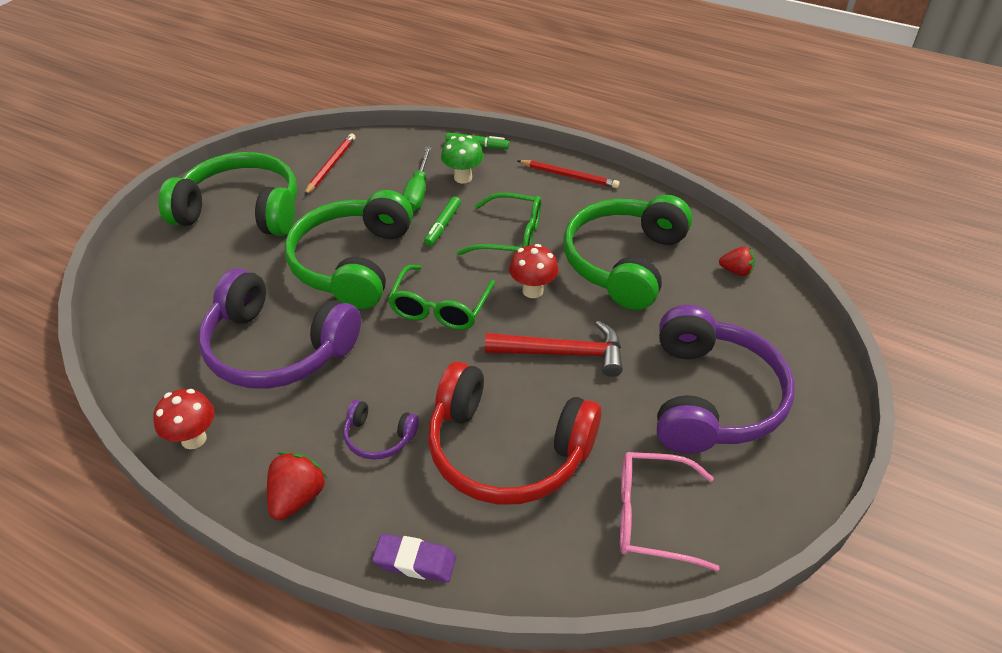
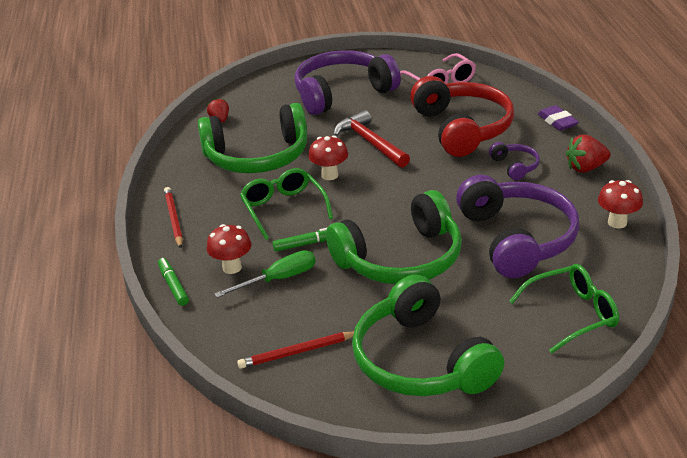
camera: 125 degrees left, 10 degrees down
(440, 308) = (393, 199): green glasses -> green glasses (572, 314)
(463, 178) = (232, 267): green mushroom -> red mushroom

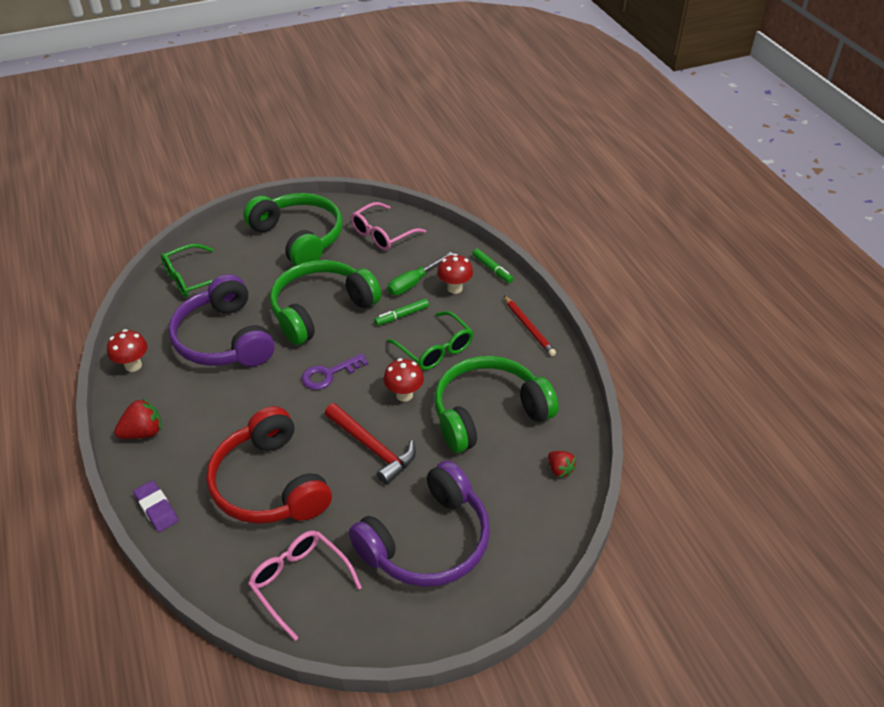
camera: 165 degrees right, 10 degrees up
(297, 352) = (382, 234): red pencil -> pink glasses
(400, 197) = (329, 374): none -> purple key
(515, 166) = (215, 427): purple headphones -> none

